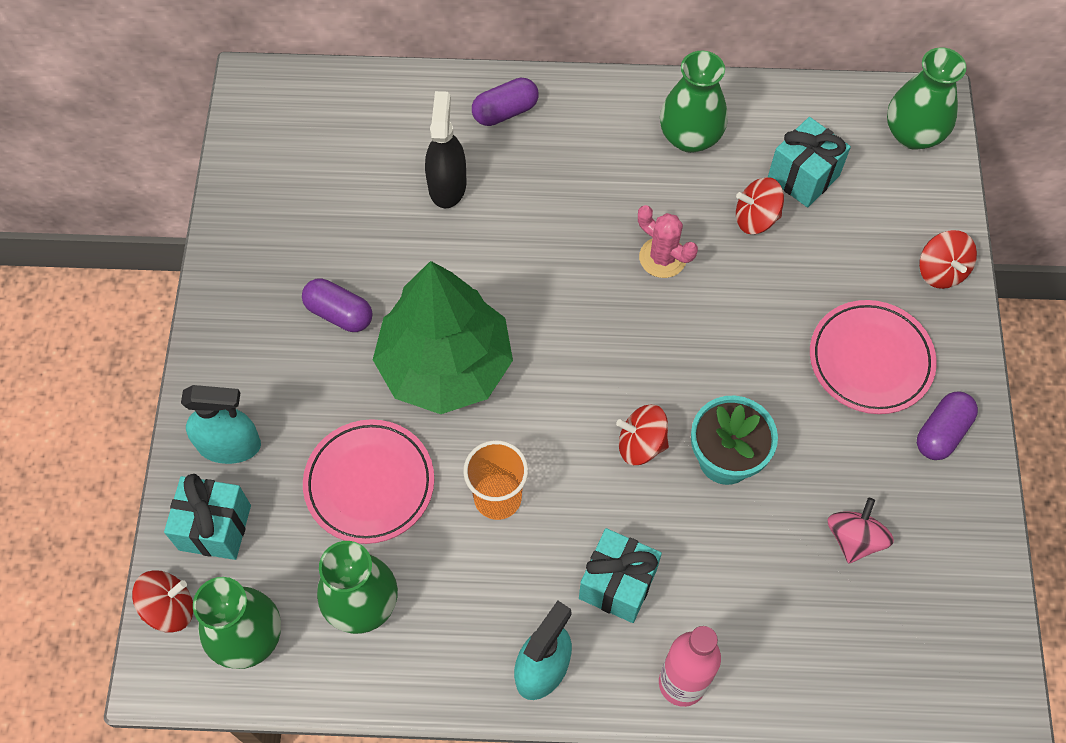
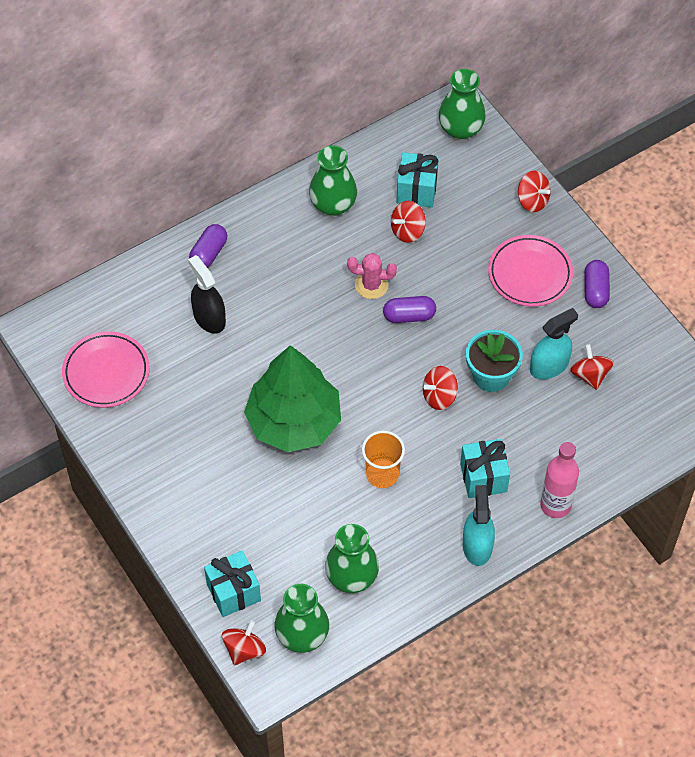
camera: 35 degrees left, 5 degrees down
(229, 445) = (203, 543): turquoise spray bottle -> turquoise spray bottle (549, 366)
(339, 313) = (206, 431): purple capsule -> purple capsule (409, 316)
(369, 484) = (303, 512): pink plate -> pink plate (106, 372)
(854, 538) = (590, 375): pink spinning top -> red spinning top

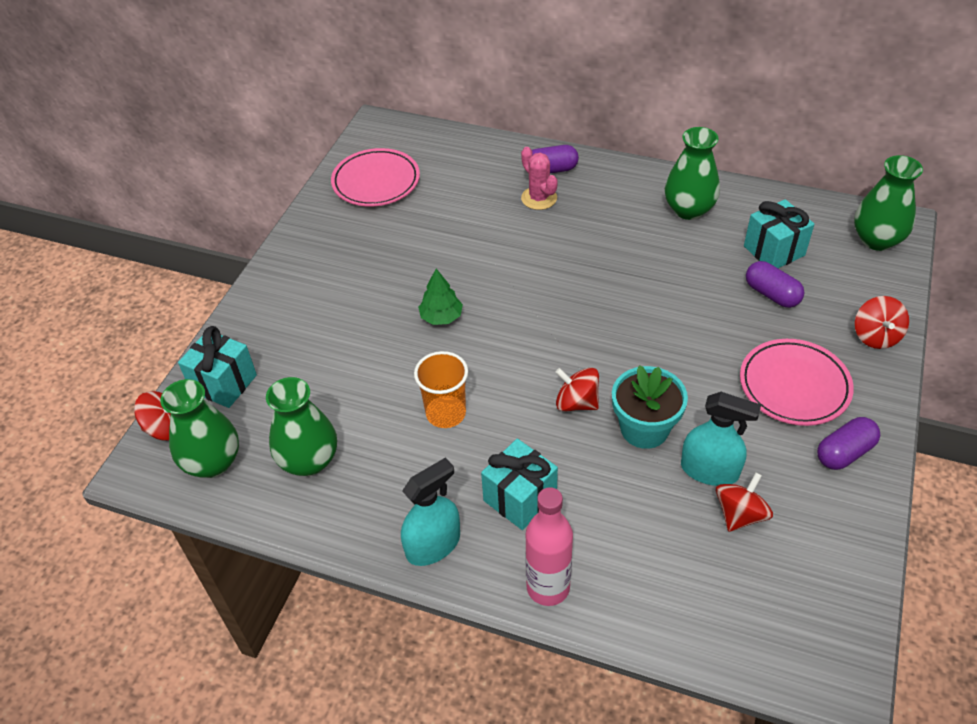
camera: 55 degrees right, 10 degrees down
(209, 318) = (490, 206): black spray bottle -> none
(294, 422) = (441, 317): green tree -> green tree, size x0.40
(371, 285) = (639, 281): pink cactus -> pink cactus (539, 198)
(407, 231) = (725, 270): red spinning top -> none
(409, 316) = (638, 326): purple capsule -> purple capsule (771, 294)

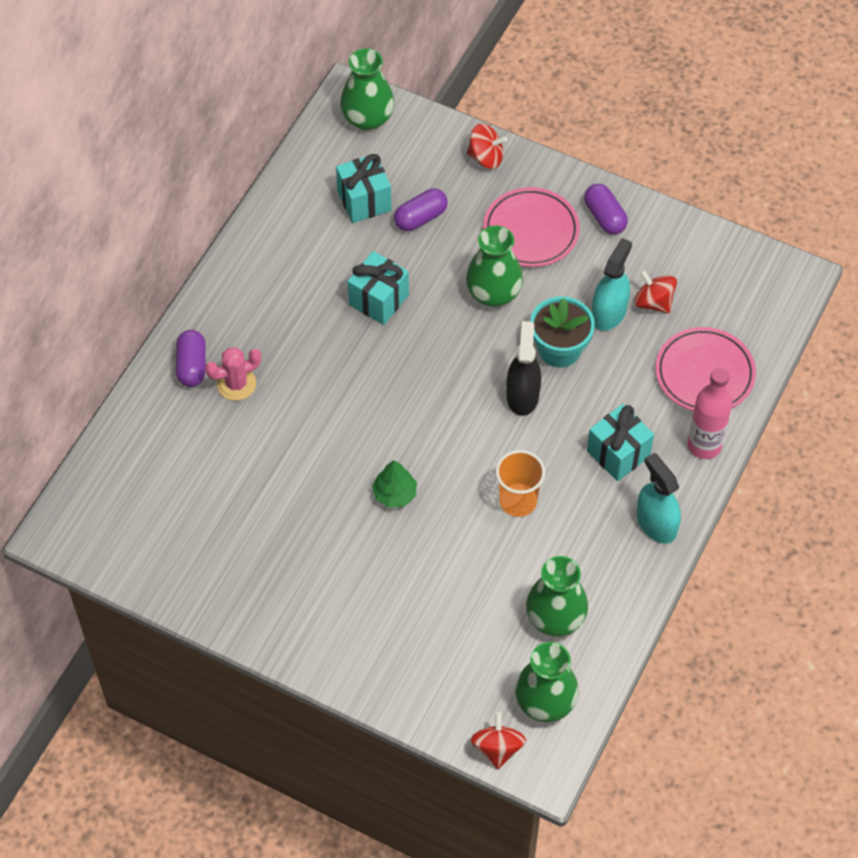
camera: 85 degrees left, 10 degrees up
(224, 383) = (448, 696): turquoise gift -> turquoise gift (378, 300)
(376, 182) = (165, 542): pink plate -> pink plate (704, 374)
(576, 402) = (522, 395): red spinning top -> black spray bottle
(688, 209) = (288, 255): green vase -> green vase (493, 293)

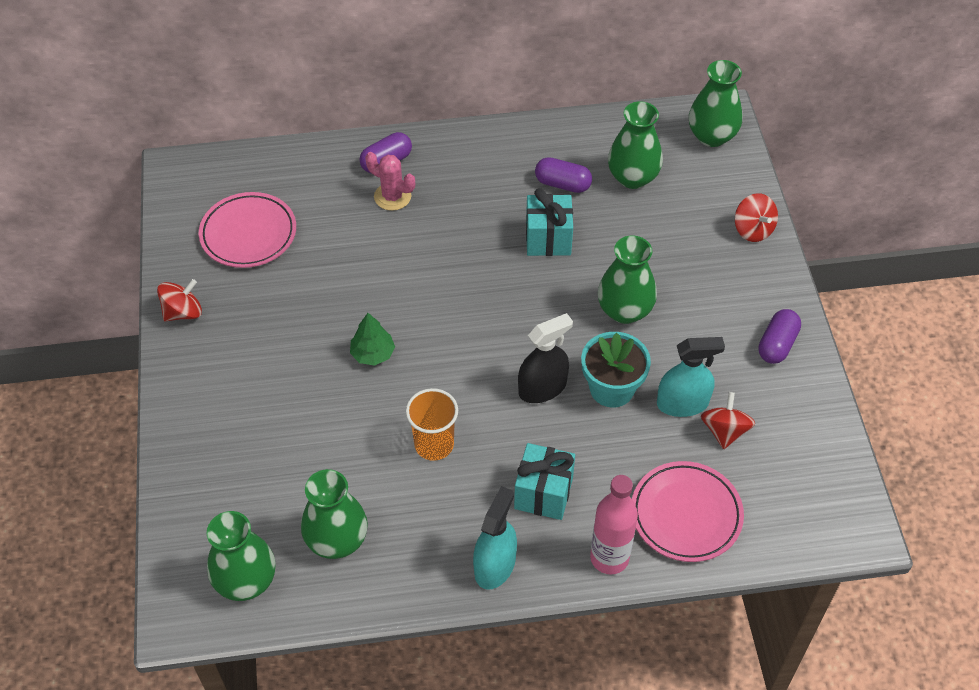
camera: 55 degrees right, 5 degrees down
(364, 201) = (632, 177): turquoise gift -> green vase
(420, 218) = (651, 221): purple capsule -> purple capsule (562, 184)
(497, 748) = (176, 569): red spinning top -> red spinning top (183, 312)
(531, 231) = (711, 301): pink plate -> pink plate (248, 234)

